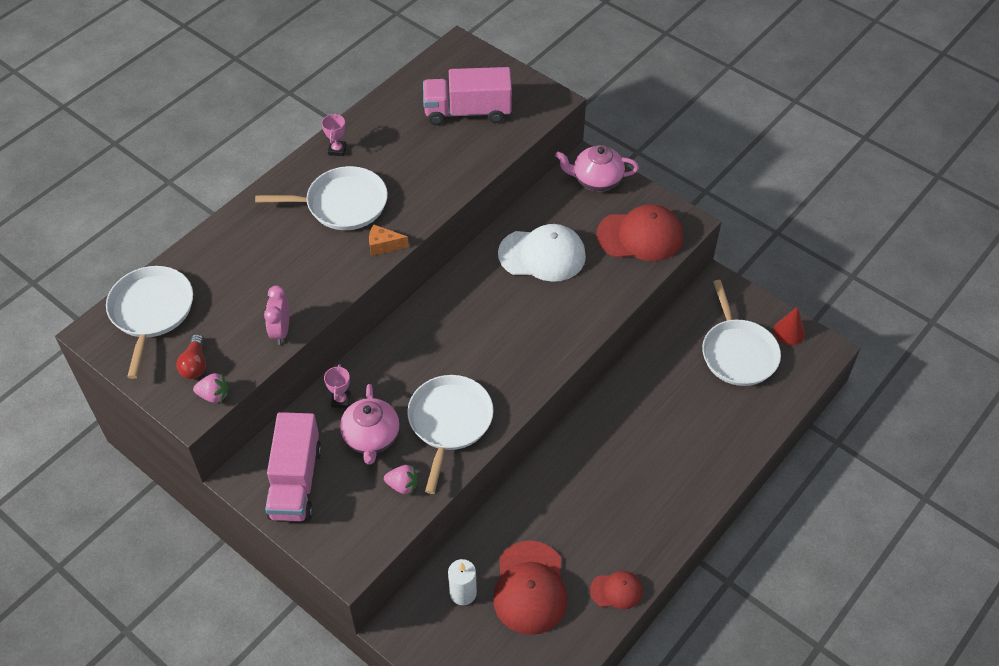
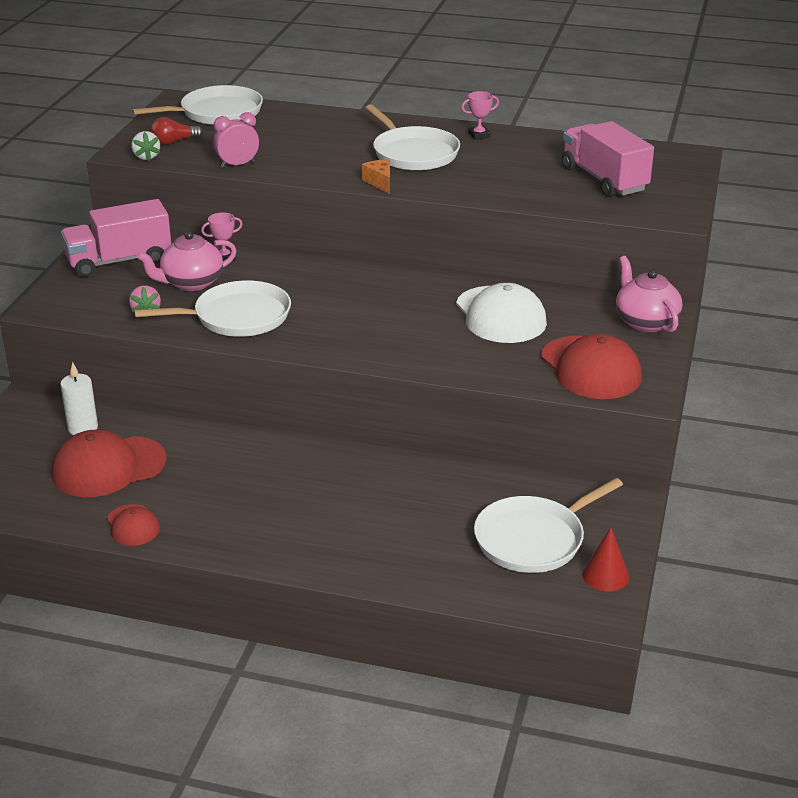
camera: 65 degrees right, 20 degrees down
(214, 395) = (146, 157): pink strawberry -> white strawberry

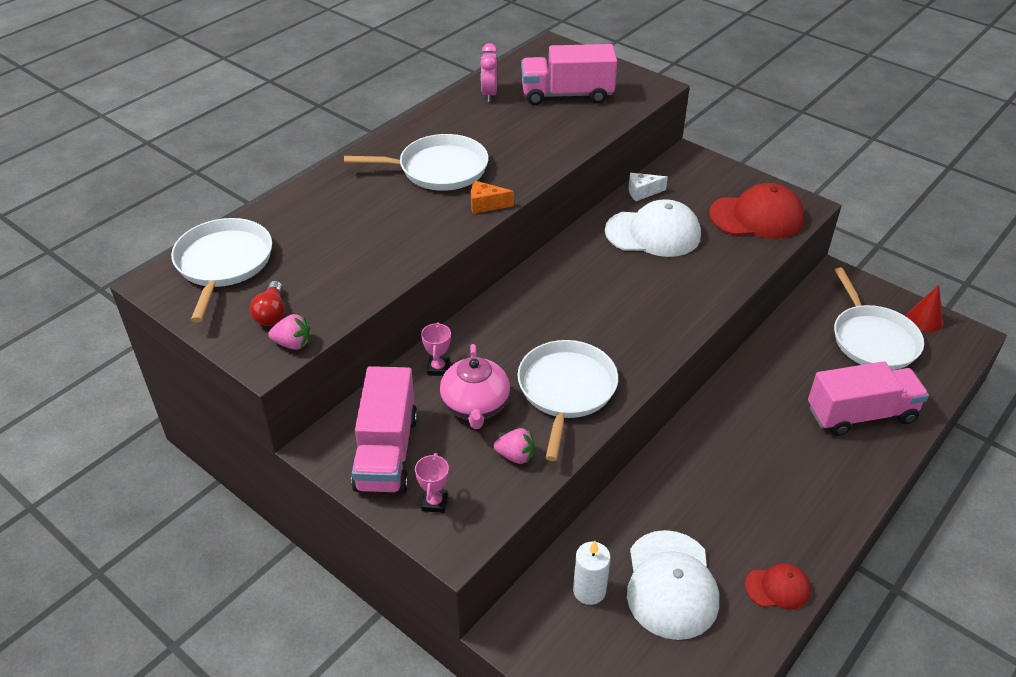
camera: 65 degrees left, 10 degrees up
(108, 467) = (671, 584): red cap -> white cap
(146, 157) = (293, 344): white strawberry -> pink strawberry
(237, 165) = (372, 282): pink clock -> pink clock (489, 94)
(399, 546) = (861, 414): none -> pink truck
(479, 135) = (431, 125): pink trophy -> pink trophy (434, 503)
(566, 296) = (642, 192): none -> white cheese
(645, 322) = (701, 170): pink teapot -> none

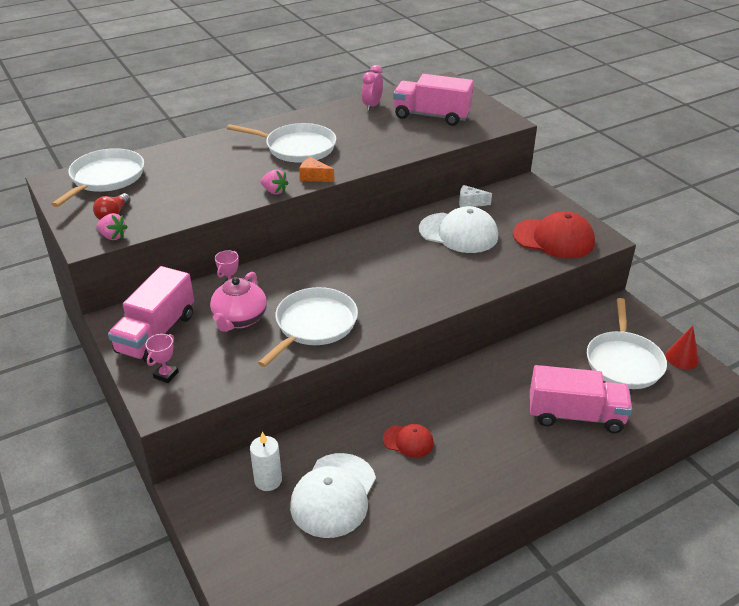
camera: 20 degrees right, 5 degrees down
(515, 456) = (245, 359): pink strawberry -> pink strawberry (274, 191)
(777, 588) = (418, 523): red cap -> red cap (408, 441)

